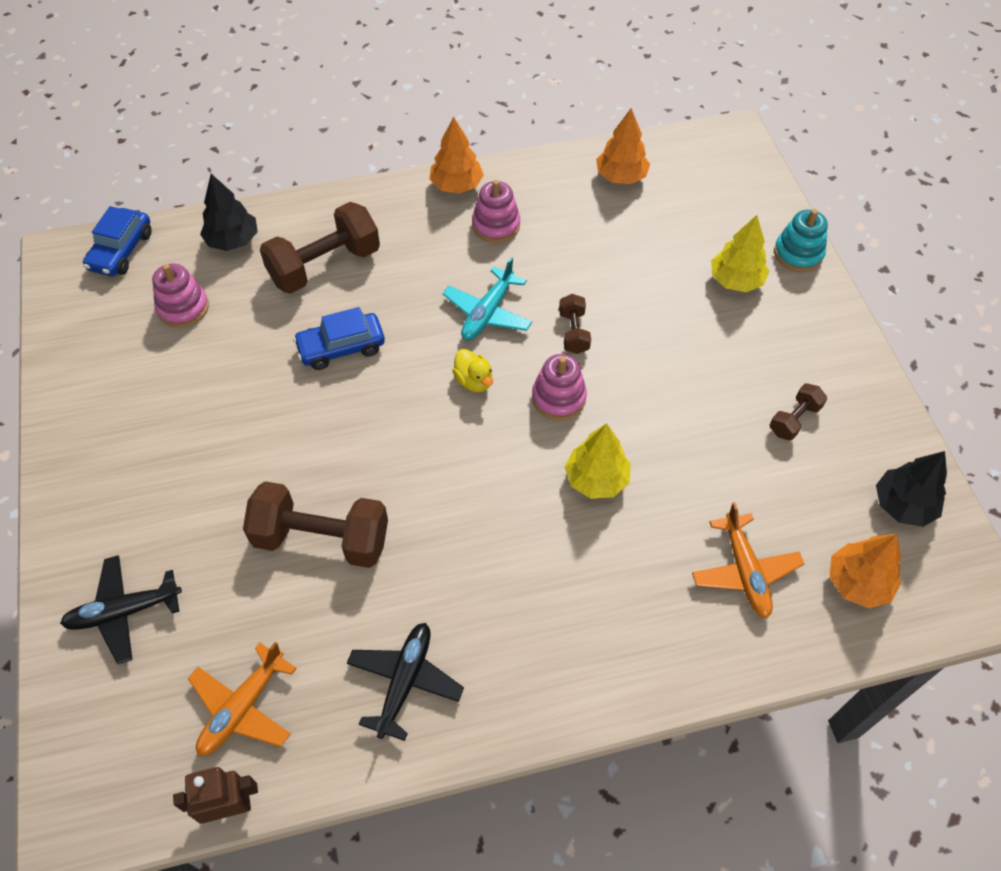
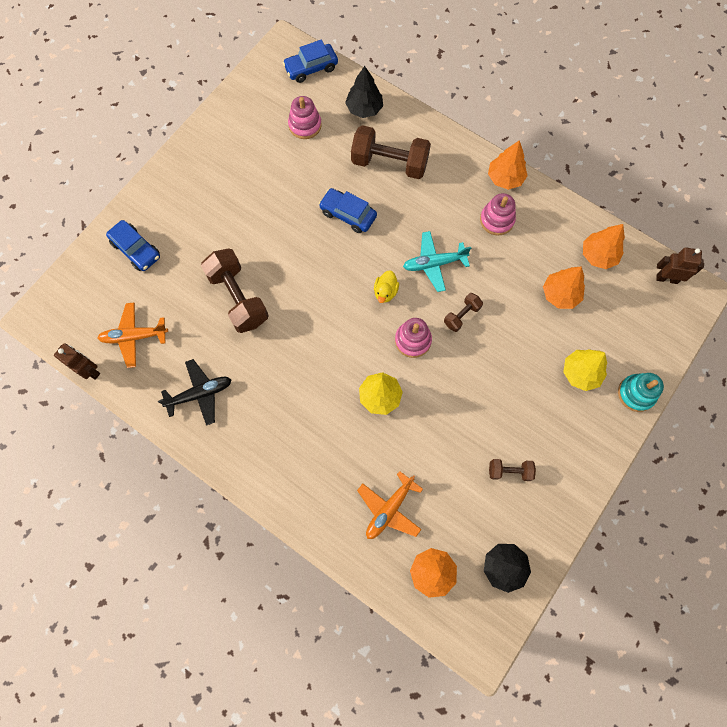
camera: 50 degrees right, 15 degrees up
(124, 612) = (136, 249): black plane -> blue car
(633, 235) = (560, 294): none -> orange tree
(697, 146) = (666, 278): none -> brown robot

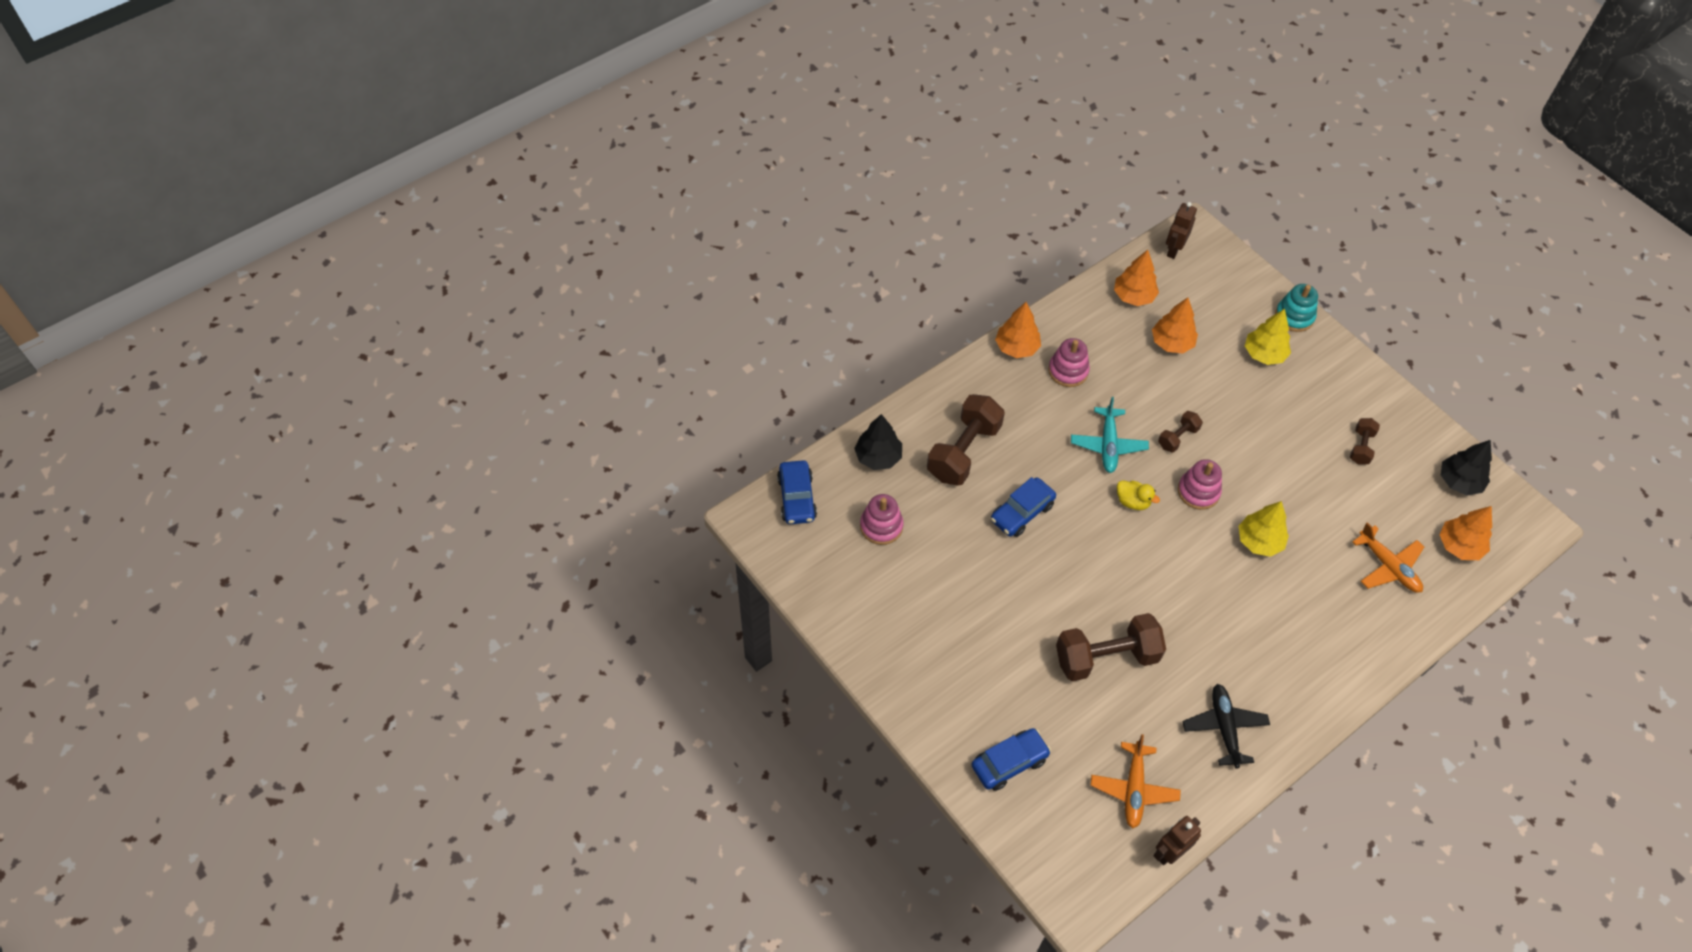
camera: 75 degrees left, 15 degrees down
(461, 315) = (1177, 437): brown dumbbell -> brown dumbbell turned 75 degrees clockwise

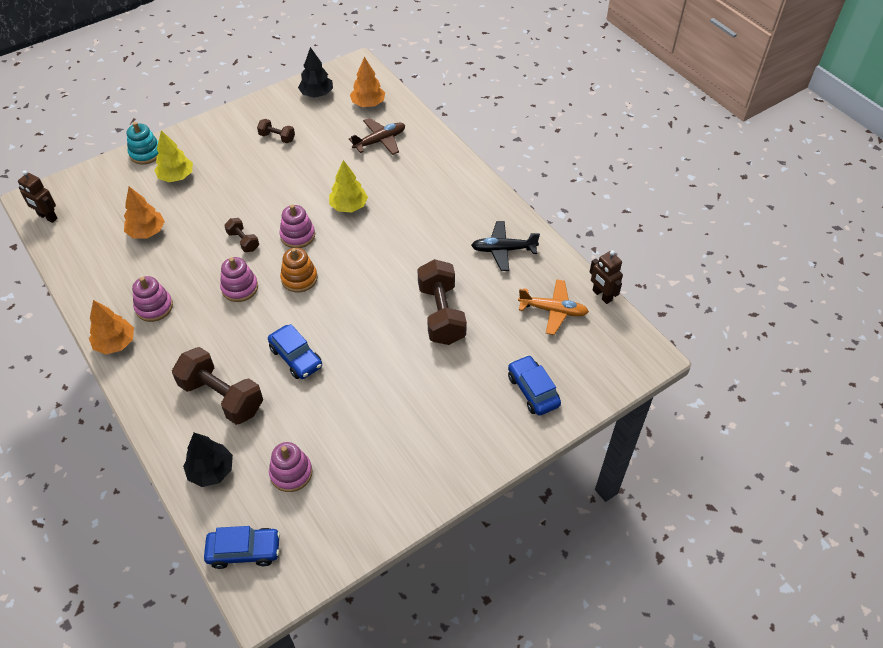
camera: 85 degrees left, 5 degrees down
(1108, 445) = (240, 288): turquoise plane -> pink stacking toy
(1132, 501) = (299, 278): yellow duck -> orange stacking toy
(1133, 296) = (88, 251): orange tree -> none
(1388, 566) = (380, 141): orange plane -> brown plane

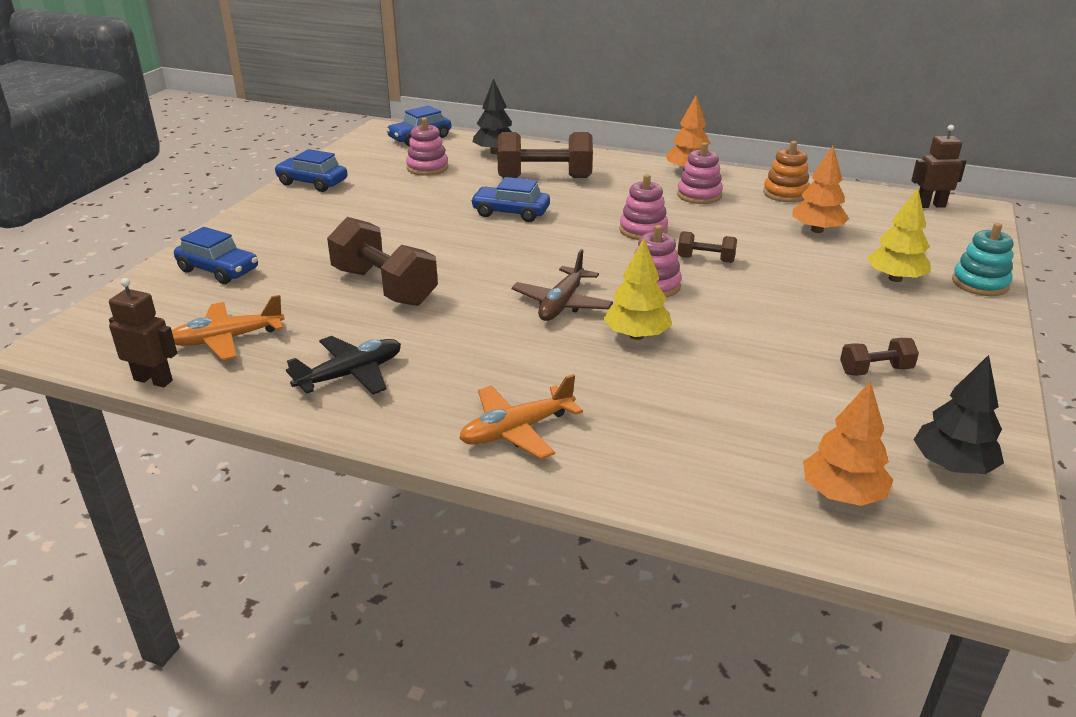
camera: 145 degrees right, 20 degrees down
(299, 278) = (592, 256): orange stacking toy -> orange stacking toy (785, 193)
(380, 141) = (721, 438): brown plane -> brown plane (562, 304)
(402, 501) = (312, 183): none -> blue car
(454, 182) = (517, 430): none -> orange plane

